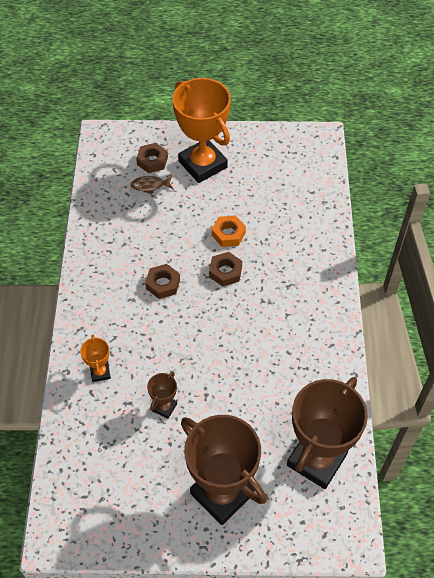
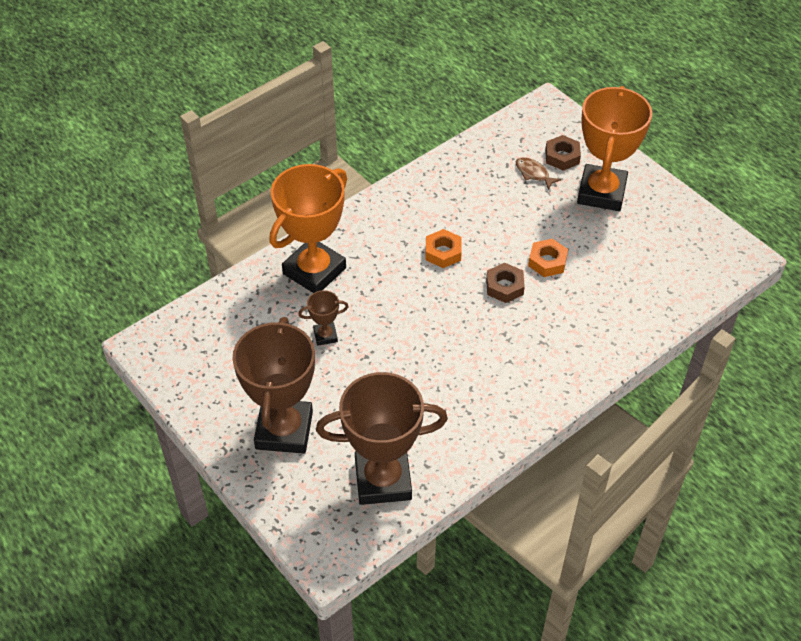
camera: 50 degrees right, 5 degrees down
(100, 372) = (314, 271): orange trophy -> orange trophy, size x2.28
(163, 284) = (443, 252): brown nut -> orange nut

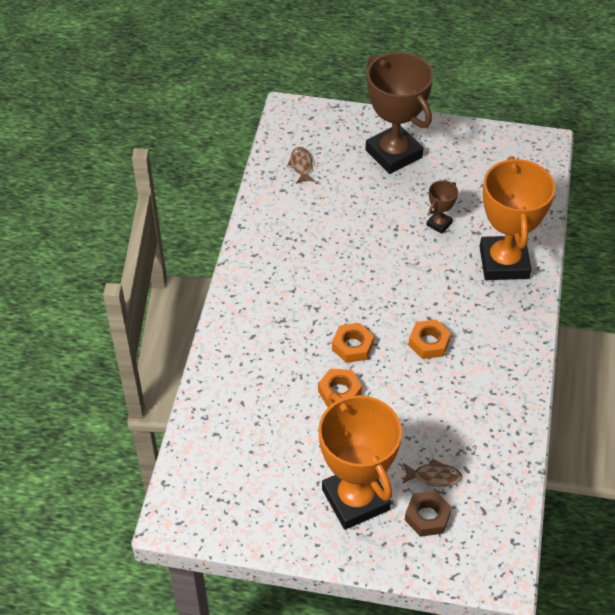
camera: 140 degrees right, 0 degrees up
(383, 480) = (301, 165): brown trophy -> brown fish
(504, 286) = (352, 346): brown nut -> orange nut

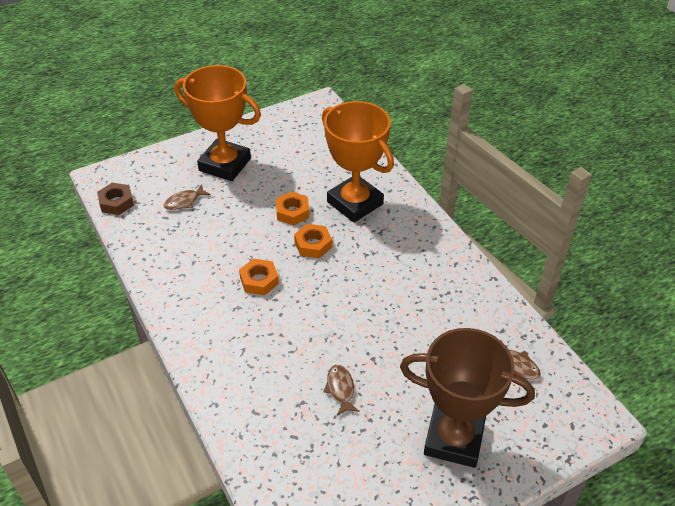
camera: 140 degrees right, 5 degrees down
(427, 516) = (171, 180): brown nut -> brown nut (116, 202)
(439, 224) = (340, 389): brown trophy -> brown fish
(504, 262) = (251, 388): orange trophy -> orange trophy (355, 203)

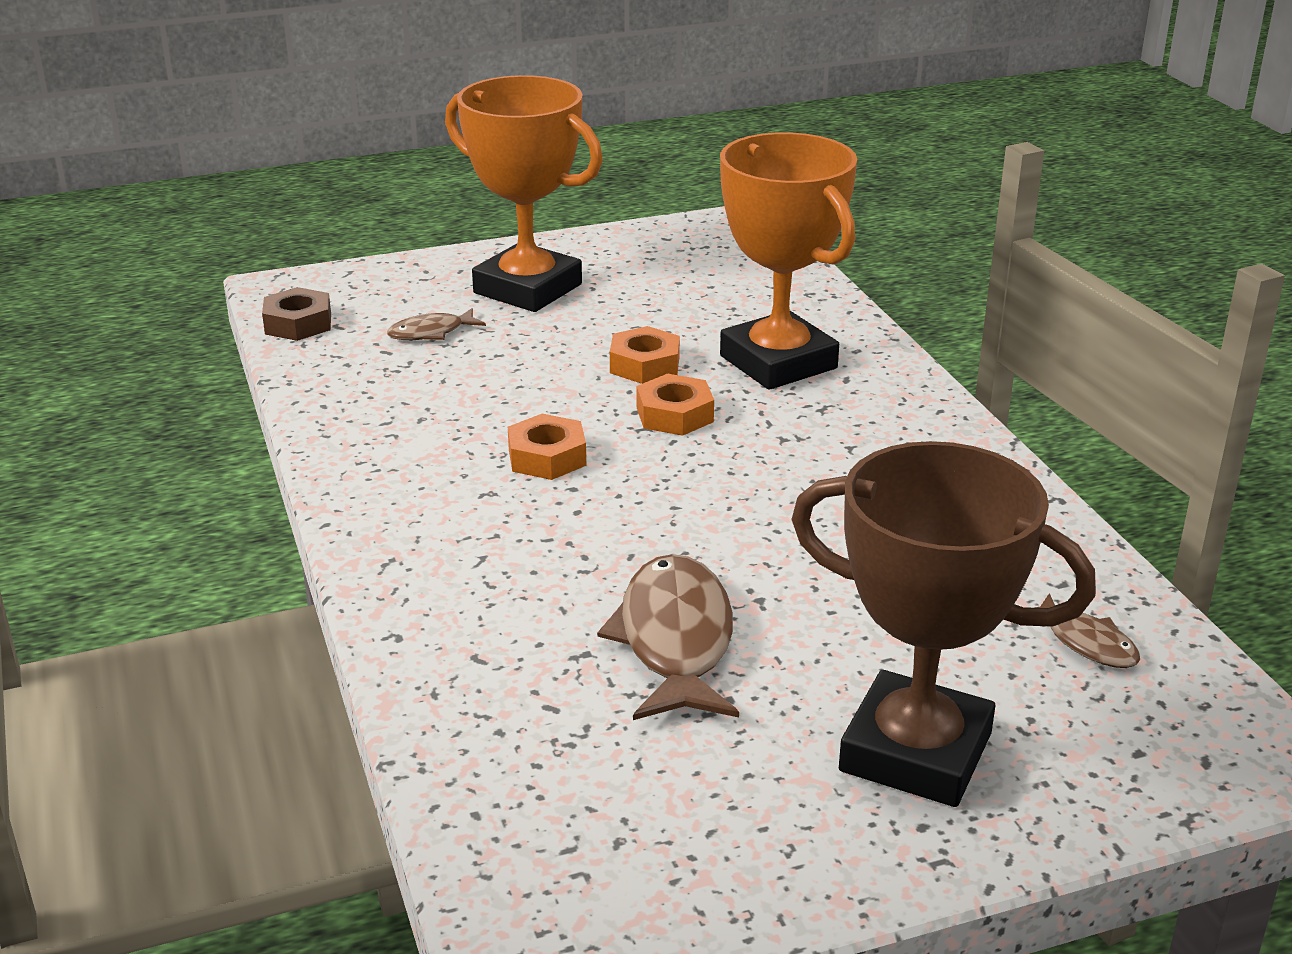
camera: 10 degrees right, 15 degrees down
(340, 389) = (675, 641): brown fish -> brown fish, size x1.93

